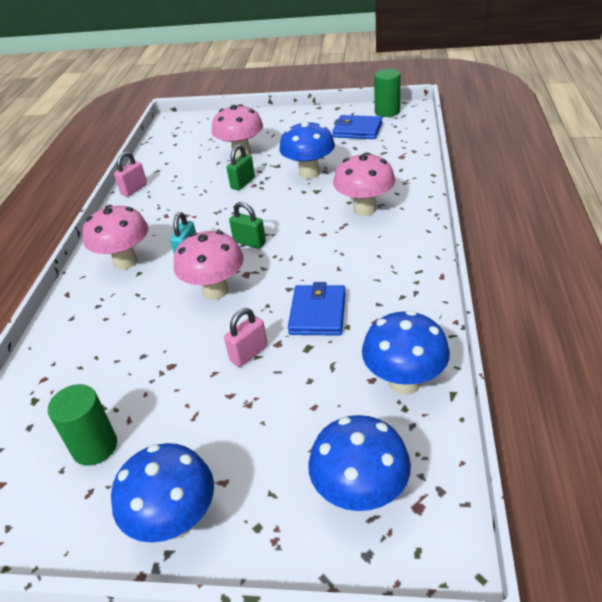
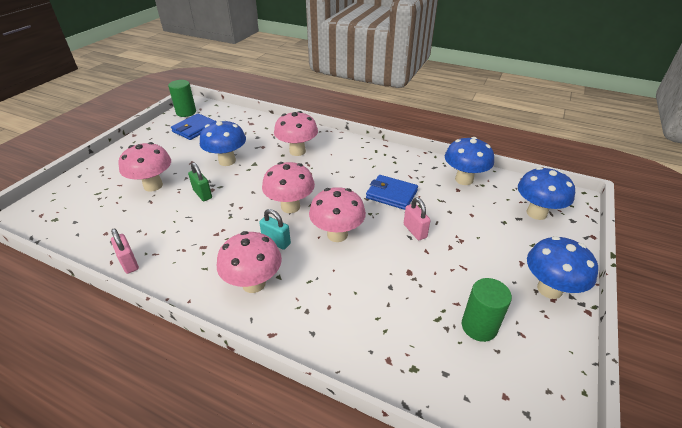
camera: 75 degrees left, 0 degrees up
(249, 242) = (290, 207): green padlock -> pink mushroom

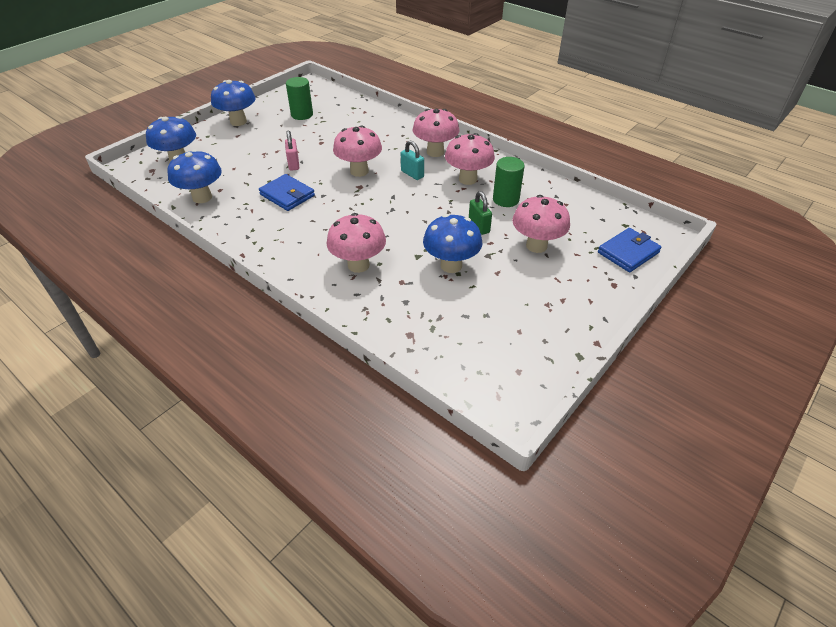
camera: 165 degrees left, 5 degrees up
(129, 263) = (533, 178): pink padlock -> none
(186, 112) = (523, 389): green cylinder -> green cylinder (505, 199)
(194, 129) = (501, 338): blue wallet -> blue wallet (628, 252)
(290, 207) = (391, 199): pink mushroom -> pink mushroom (468, 179)

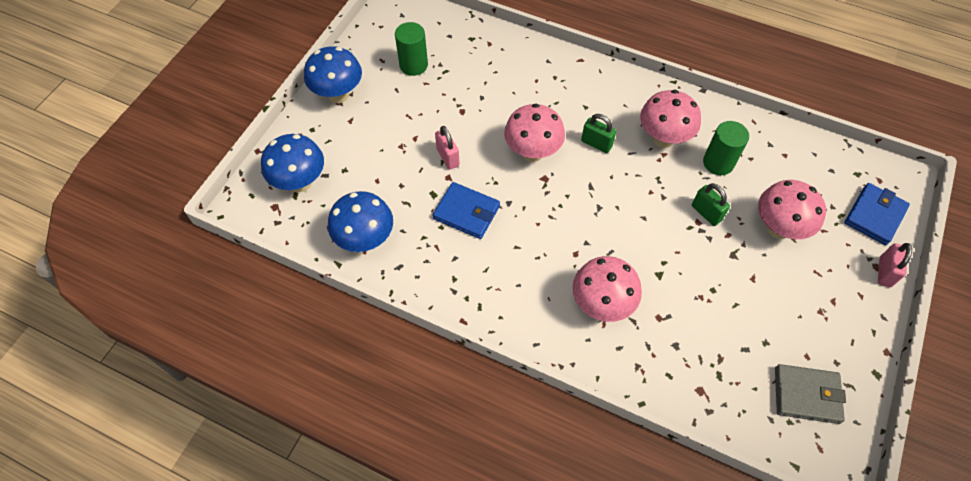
camera: 15 degrees left, 15 degrees up
(412, 174) = (596, 144): turquoise padlock -> green padlock
(435, 152) = (606, 100): pink mushroom -> none
(451, 265) = (701, 280): blue mushroom -> none
(505, 357) = (806, 395): none -> grey wallet
(620, 289) = (884, 272): none -> pink padlock

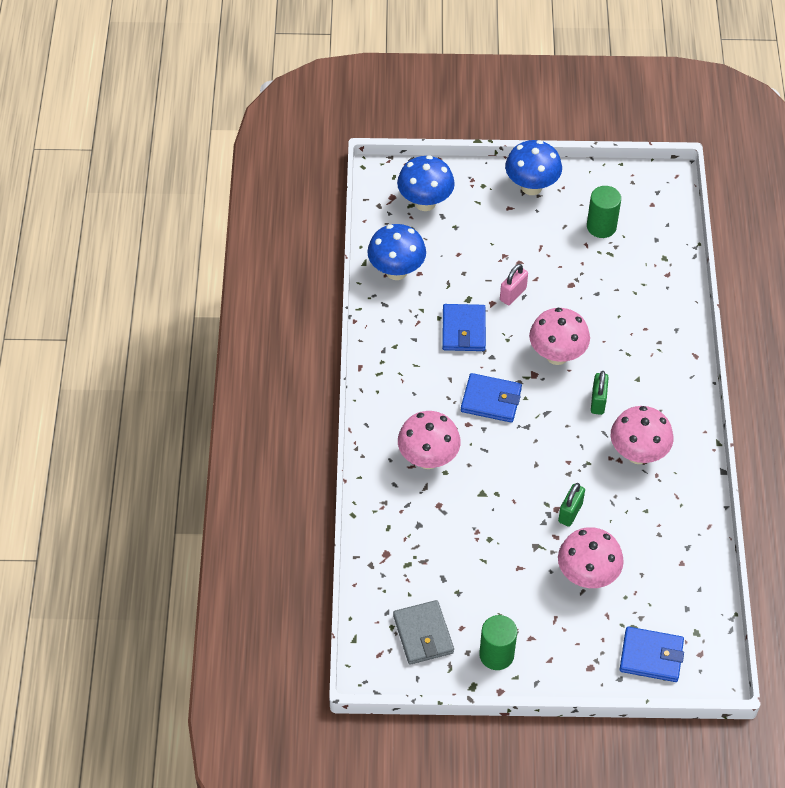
camera: 65 degrees right, 5 degrees down
(557, 223) = (491, 400): none -> blue wallet
(718, 163) = (636, 508): green cylinder -> green cylinder (496, 655)
(884, 272) = (587, 676): pink padlock -> none

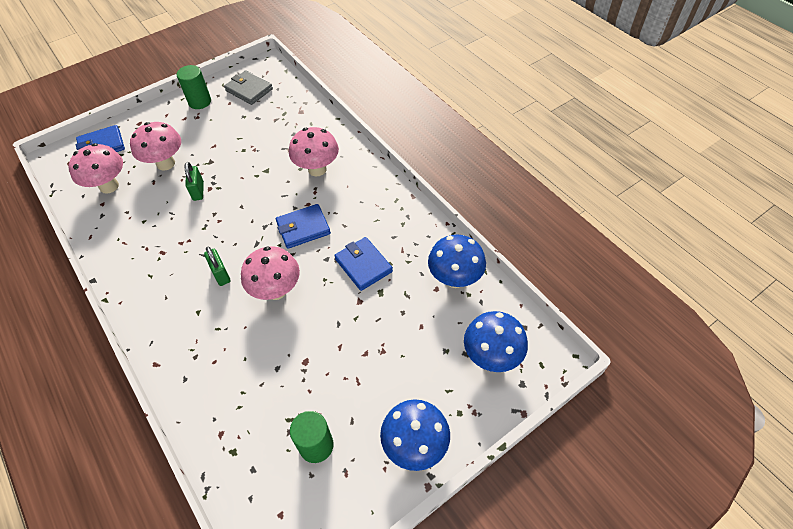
camera: 145 degrees right, 0 degrees up
(513, 294) = (348, 319): pink padlock -> none
(638, 454) = (168, 254): pink mushroom -> pink mushroom (109, 186)

